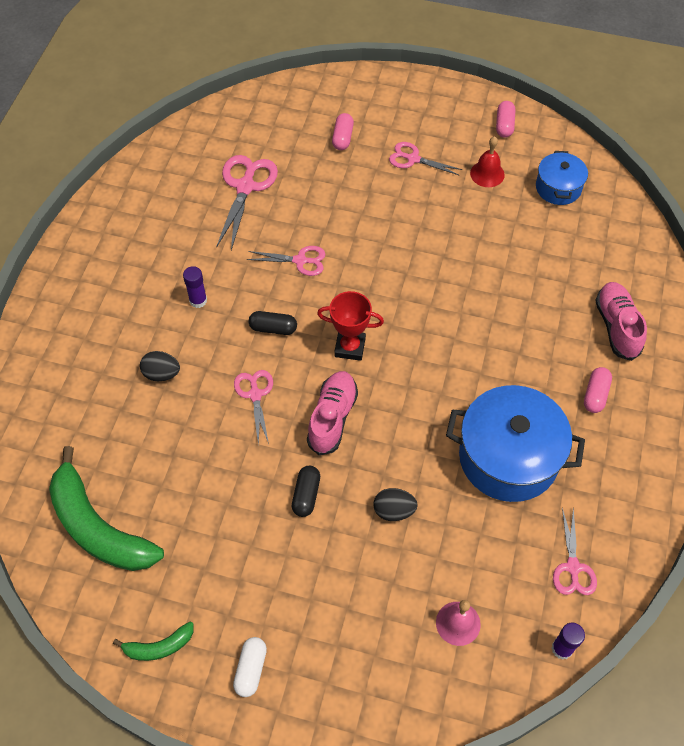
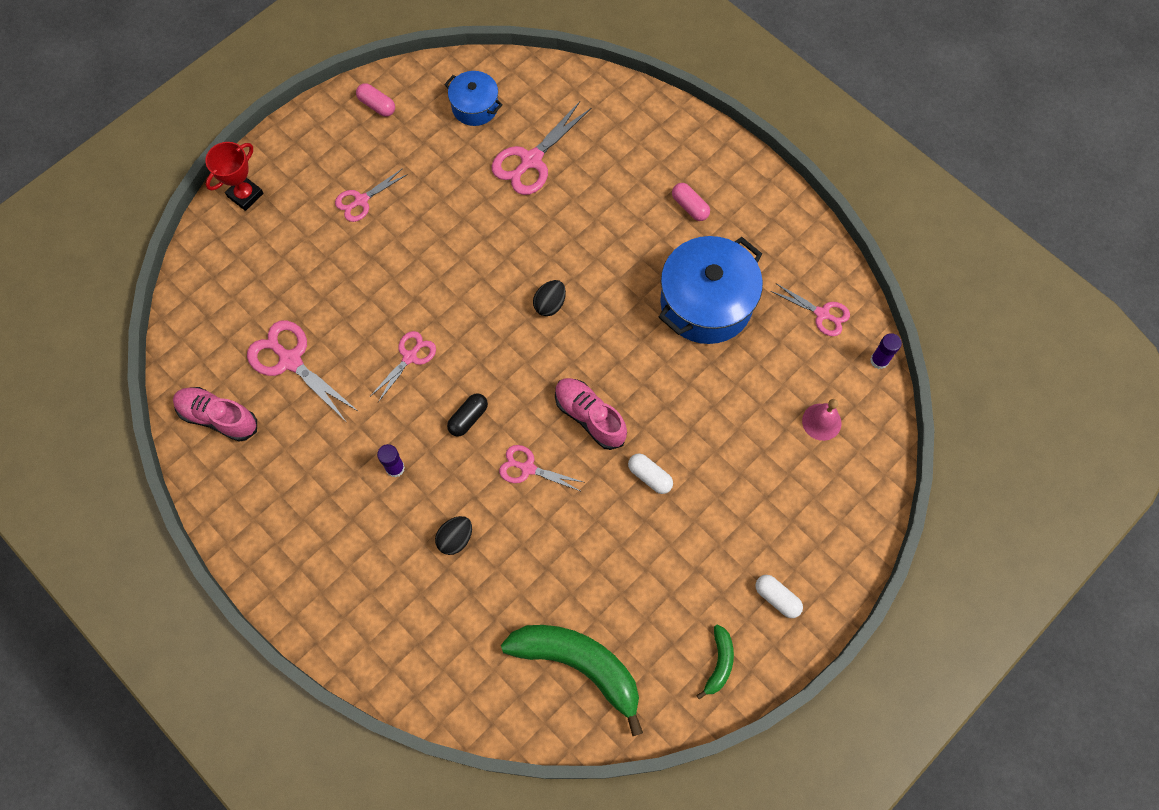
camera: 60 degrees left, 10 degrees up
(98, 526) = (579, 665): green banana -> green banana turned 135 degrees counterclockwise
(306, 495) = (649, 476): black capsule -> white capsule
(342, 138) = (293, 245): pink capsule -> none
(350, 347) = (529, 365): red trophy -> red trophy (245, 195)
(394, 511) = (703, 416): black egg -> black egg (550, 304)
(487, 174) = (421, 151): red bell -> none
(541, 251) = (531, 161): none -> pink scissors
(617, 327) = (639, 152): pink shoe -> pink shoe (218, 417)

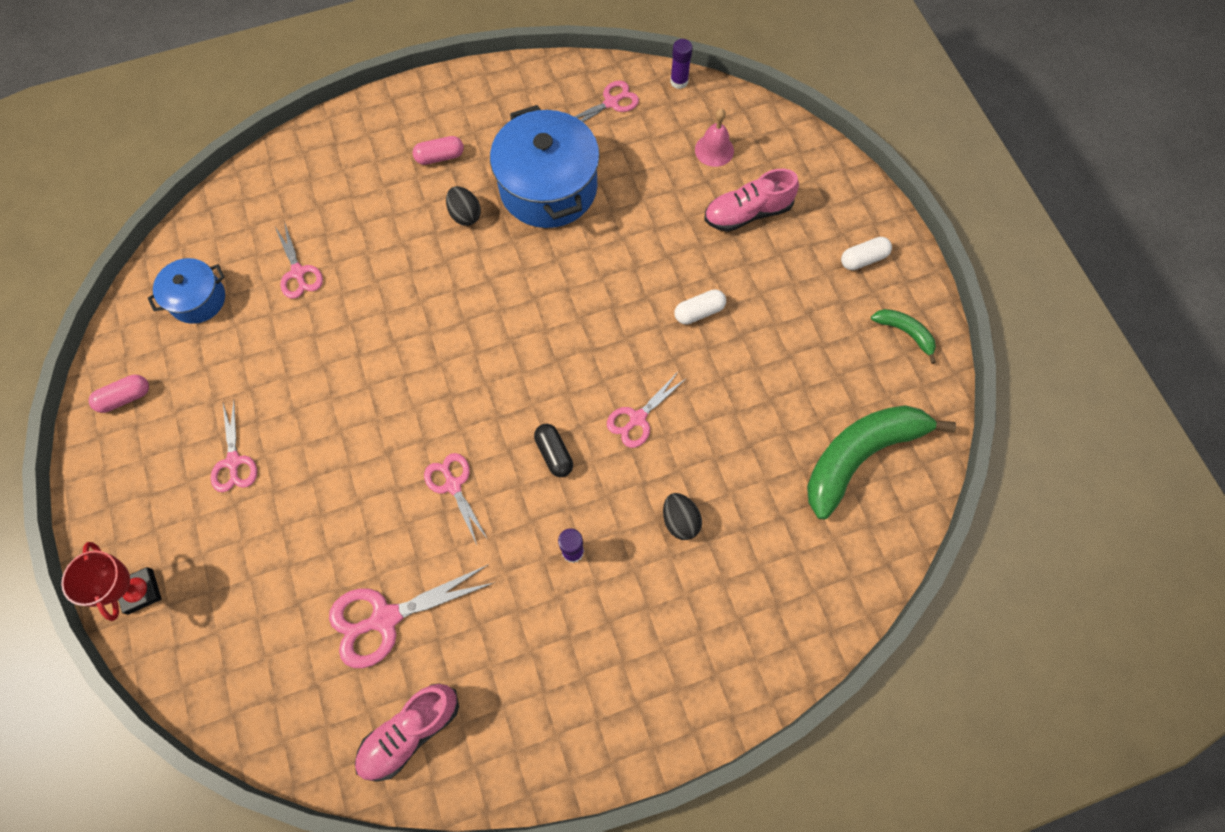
camera: 65 degrees left, 0 degrees up
(531, 161) = (298, 273): pink scissors -> pink scissors, size x0.63
(550, 304) = (471, 323): black egg -> black egg (465, 215)
(589, 417) = (611, 338): pink shoe -> pink shoe (747, 213)

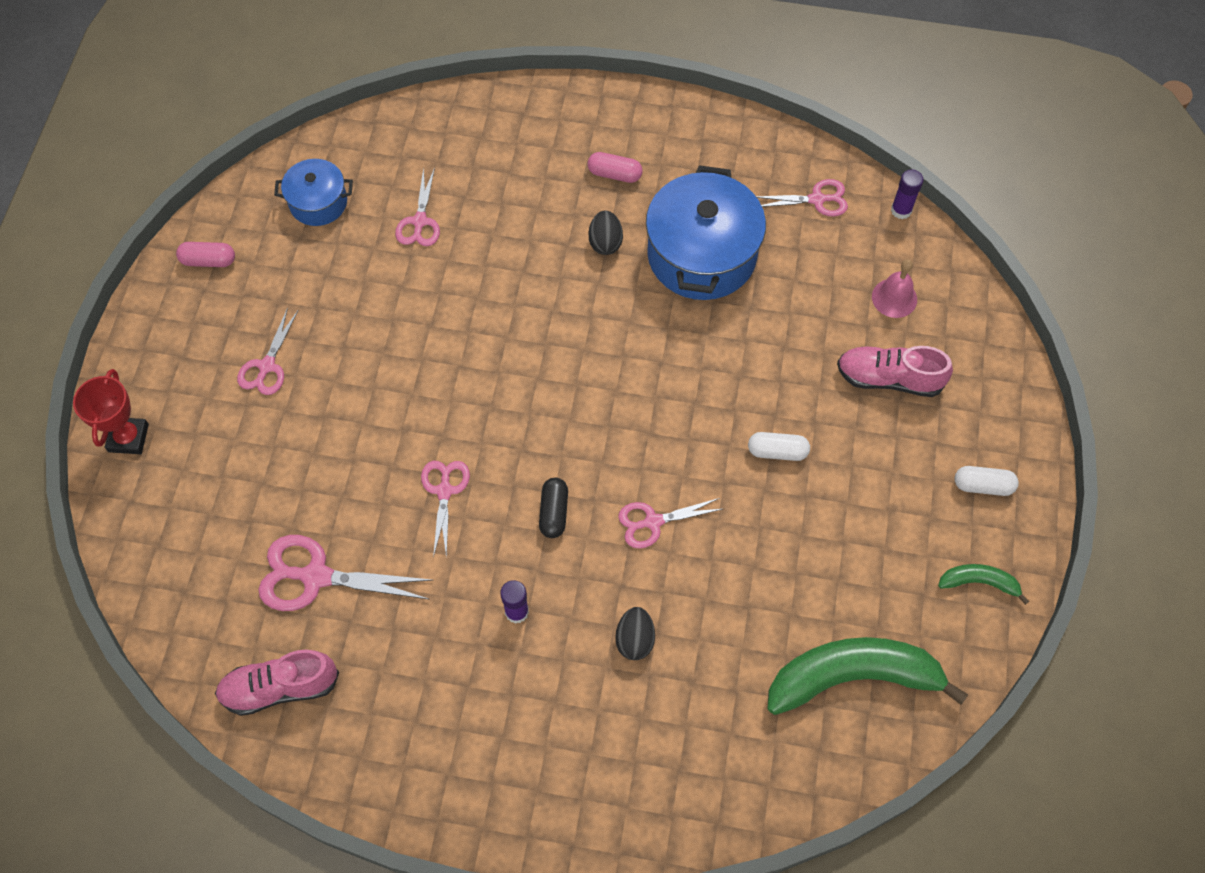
camera: 30 degrees right, 5 degrees down
(905, 333) = (979, 582): green banana -> green banana turned 60 degrees counterclockwise

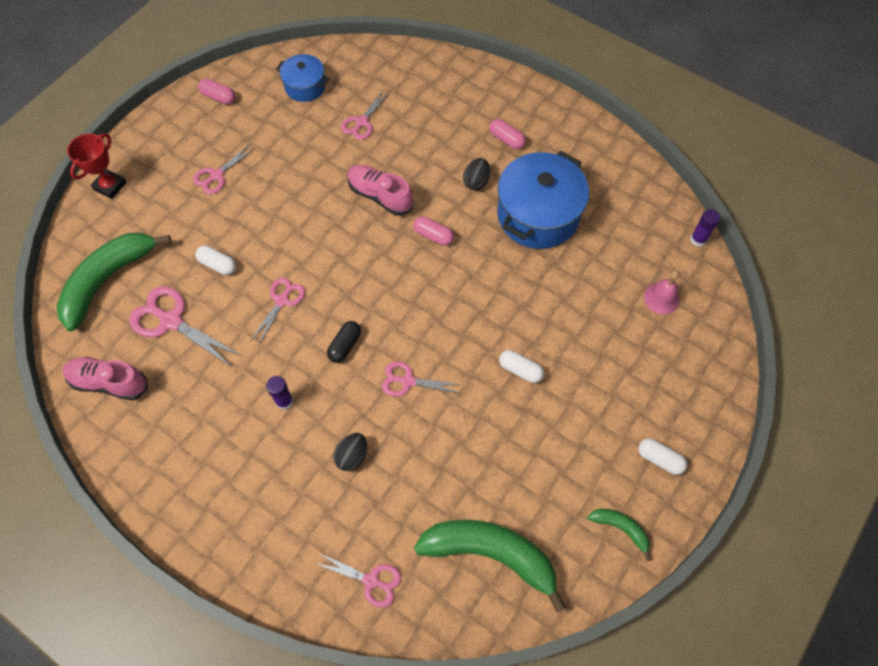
camera: 25 degrees right, 0 degrees up
(200, 560) = (108, 280): none -> green banana
(335, 480) = (218, 264): none -> white capsule
(588, 331) = (433, 235): none -> pink capsule
(817, 199) = (640, 209): pink scissors -> pink scissors (371, 581)
(889, 378) = (628, 353): pink shoe -> pink shoe (380, 196)

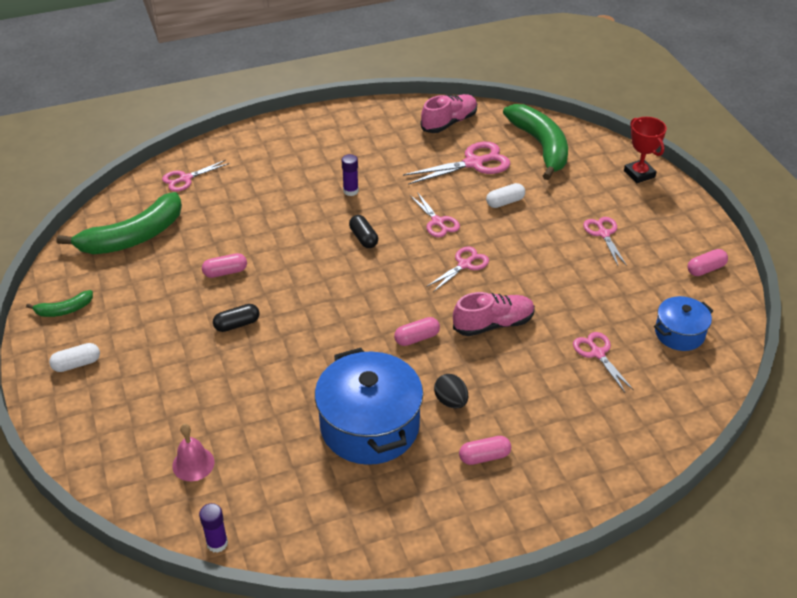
camera: 125 degrees right, 20 degrees down
(352, 456) = (274, 205): black egg -> none
(407, 381) = (299, 257): pink scissors -> pink scissors (465, 264)
(471, 427) = (225, 272): none -> pink capsule
(520, 370) = (237, 324): white capsule -> black capsule

